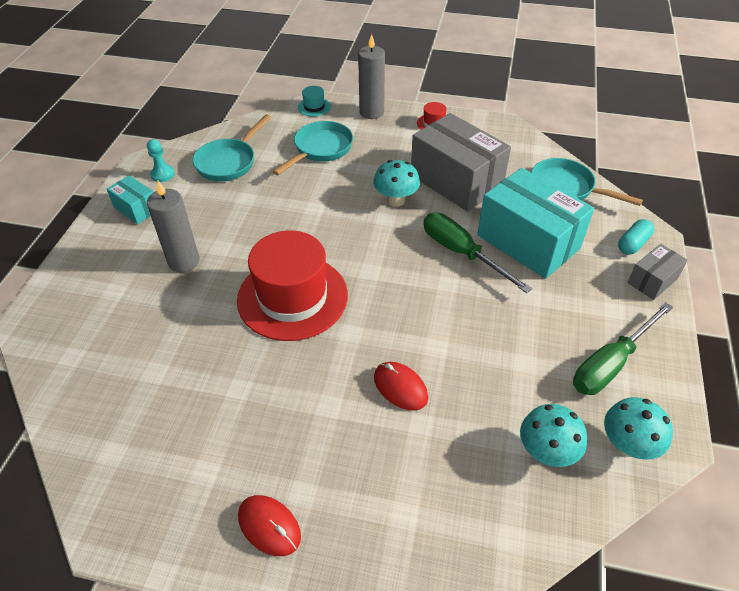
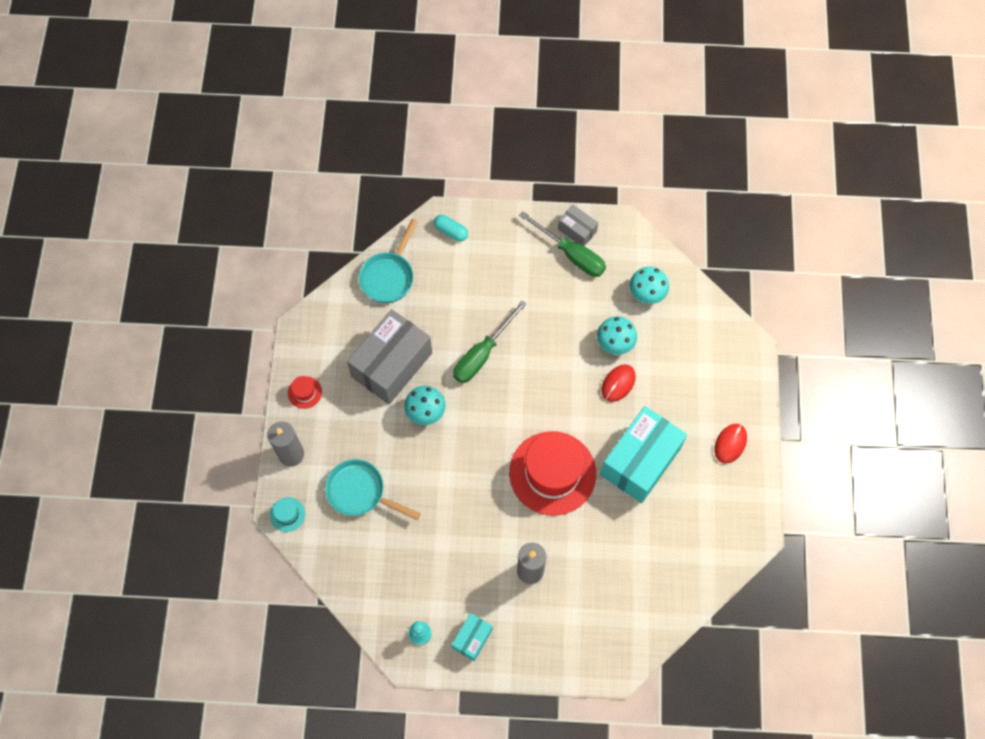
camera: 100 degrees left, 20 degrees up
(229, 162) = (392, 575): turquoise pan -> none
(528, 242) = (461, 306): turquoise box -> turquoise box (640, 461)
(627, 445) = (631, 249): turquoise mushroom -> turquoise mushroom (615, 343)
(652, 281) = (488, 222): grey box -> grey box (577, 230)

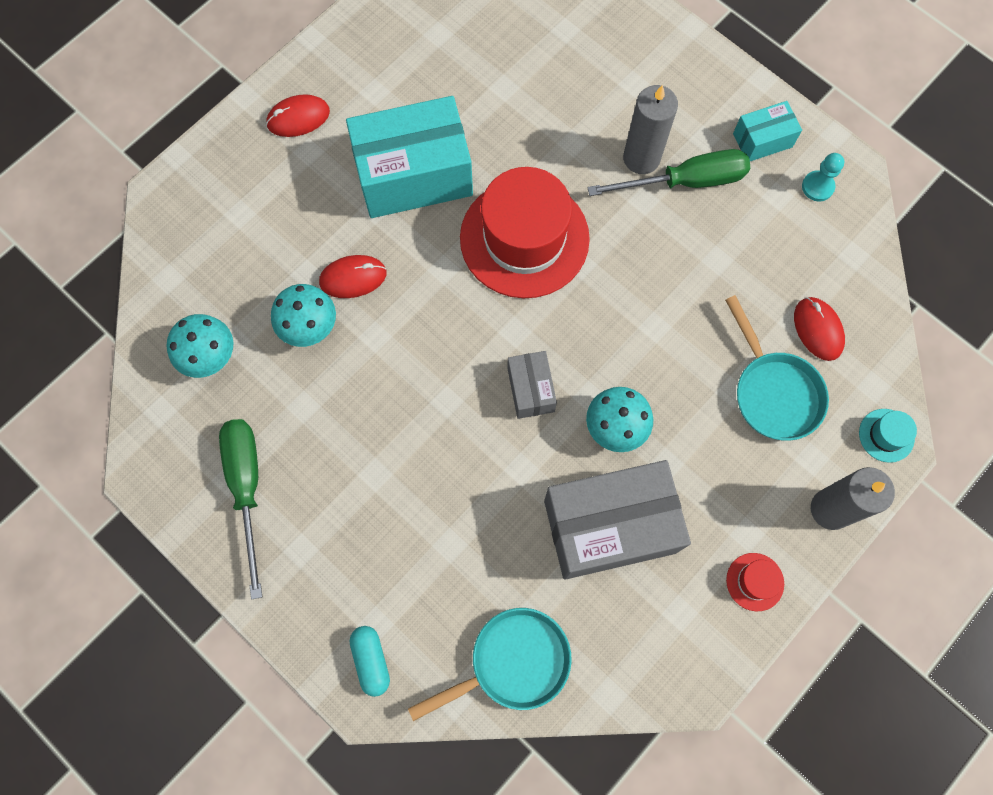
camera: 140 degrees left, 5 degrees up
(361, 545) = (818, 329): none -> red mouse
(482, 354) = (481, 446): green screwdriver -> green screwdriver (685, 181)
(577, 230) = (207, 516): grey box -> grey box (530, 390)

